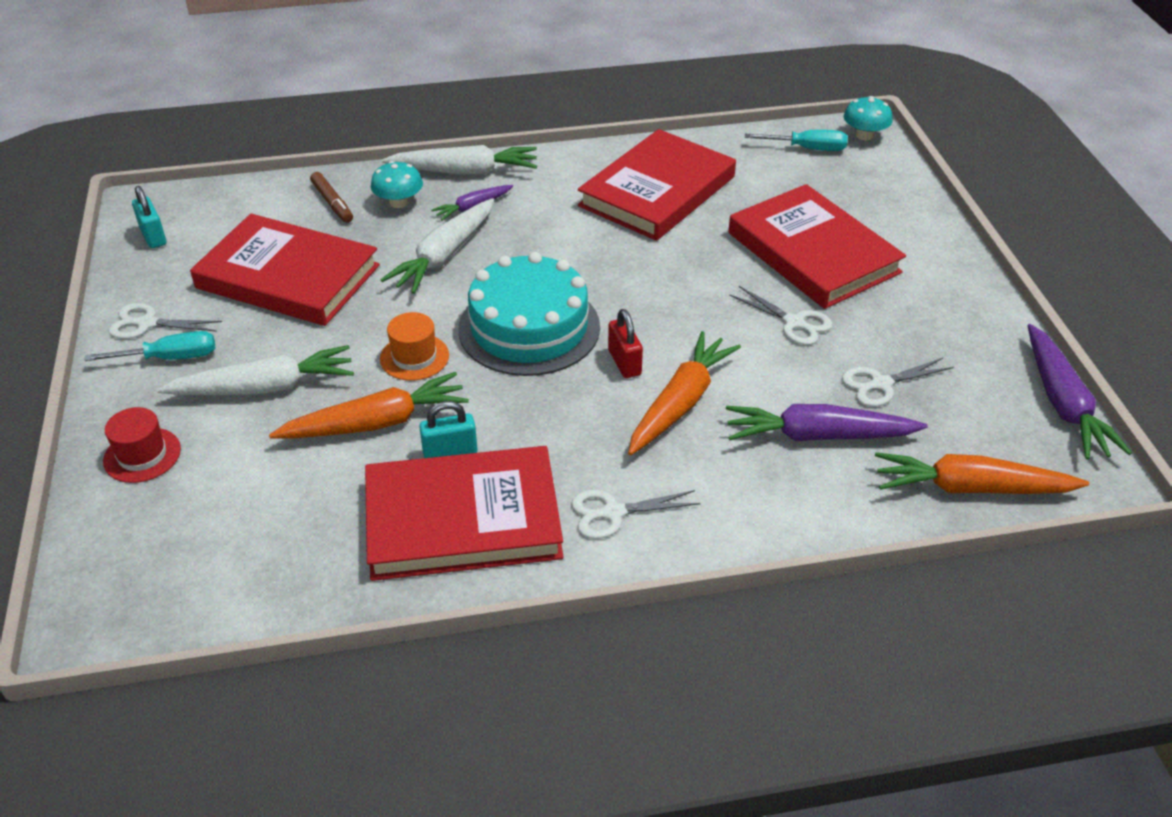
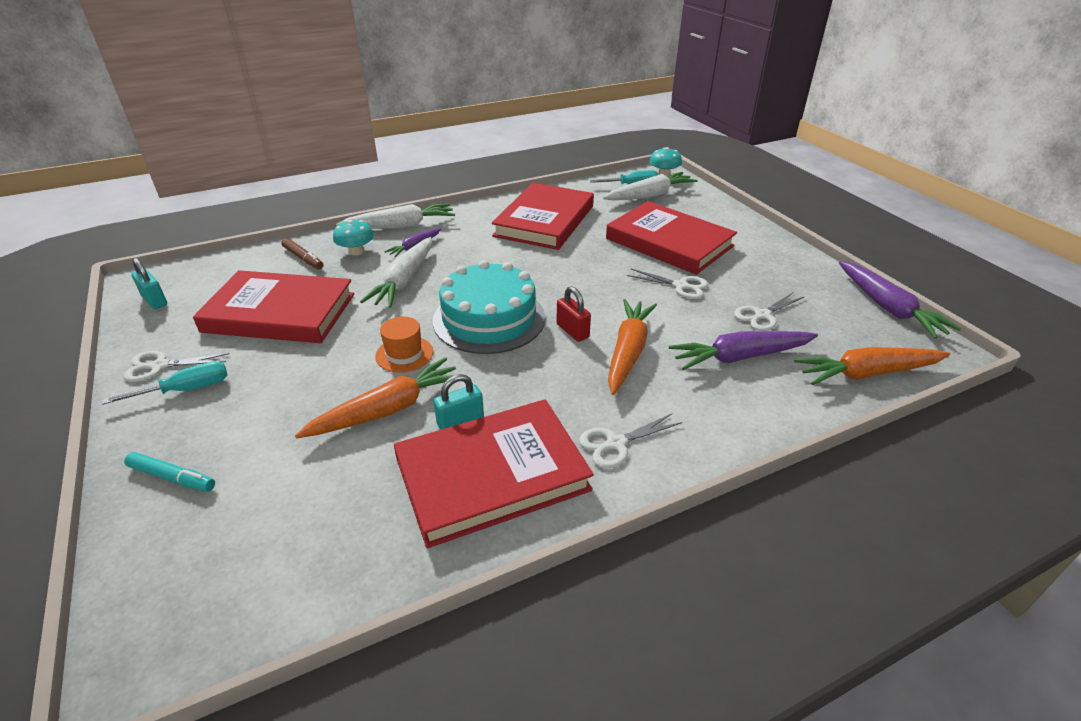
camera: 15 degrees left, 5 degrees down
(142, 455) = (172, 477): red hat -> turquoise marker
(265, 387) = (280, 398): white carrot -> white carrot (650, 195)

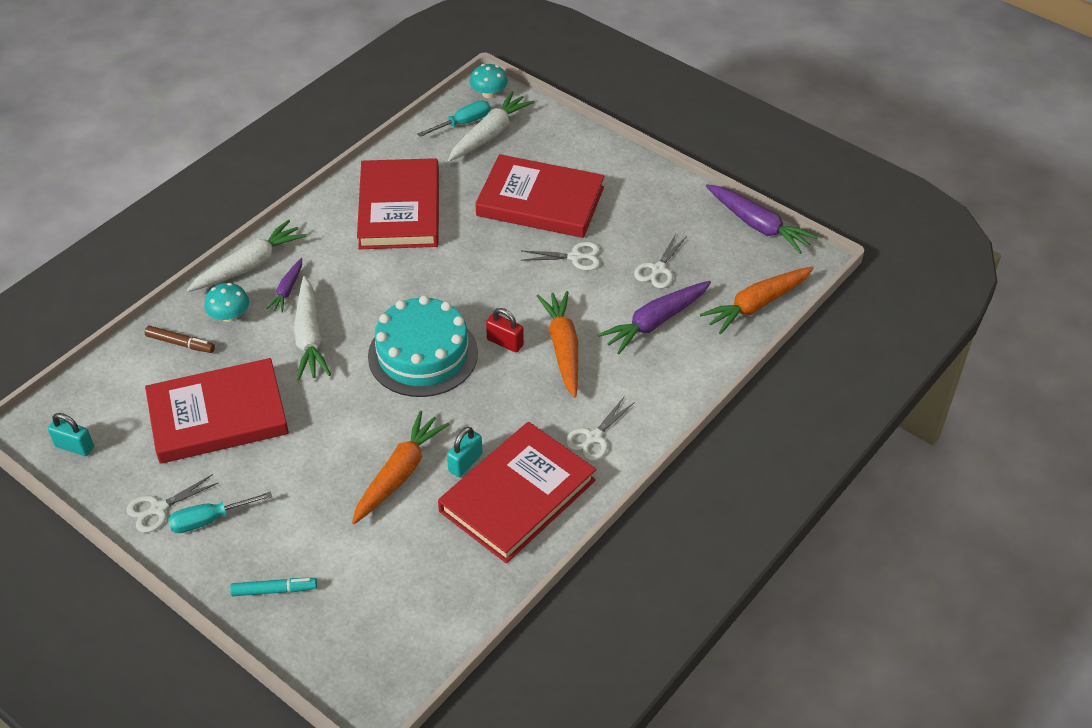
camera: 25 degrees left, 10 degrees up
(187, 389) = (208, 520): turquoise screwdriver -> turquoise screwdriver turned 150 degrees counterclockwise
(404, 354) = (373, 418): orange hat -> none

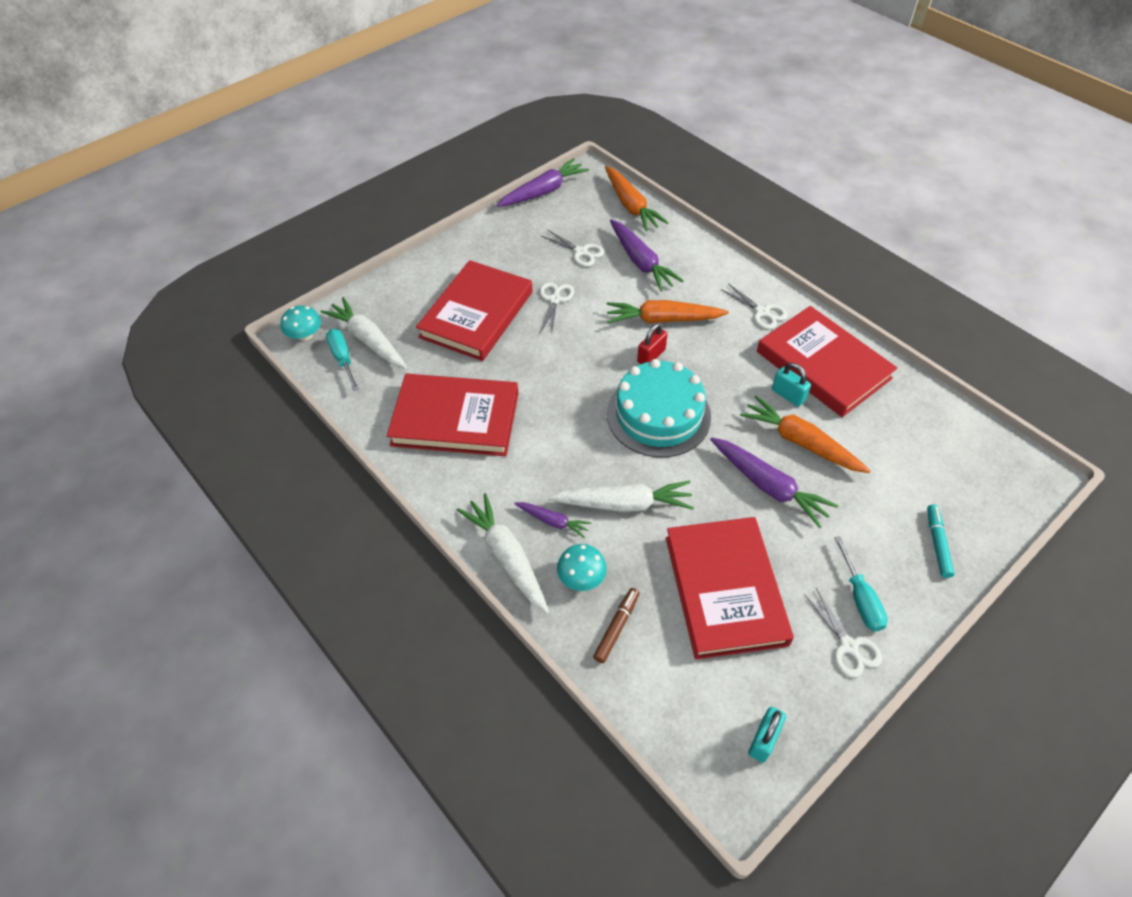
camera: 80 degrees left, 5 degrees up
(338, 447) = (769, 486): none -> purple carrot

